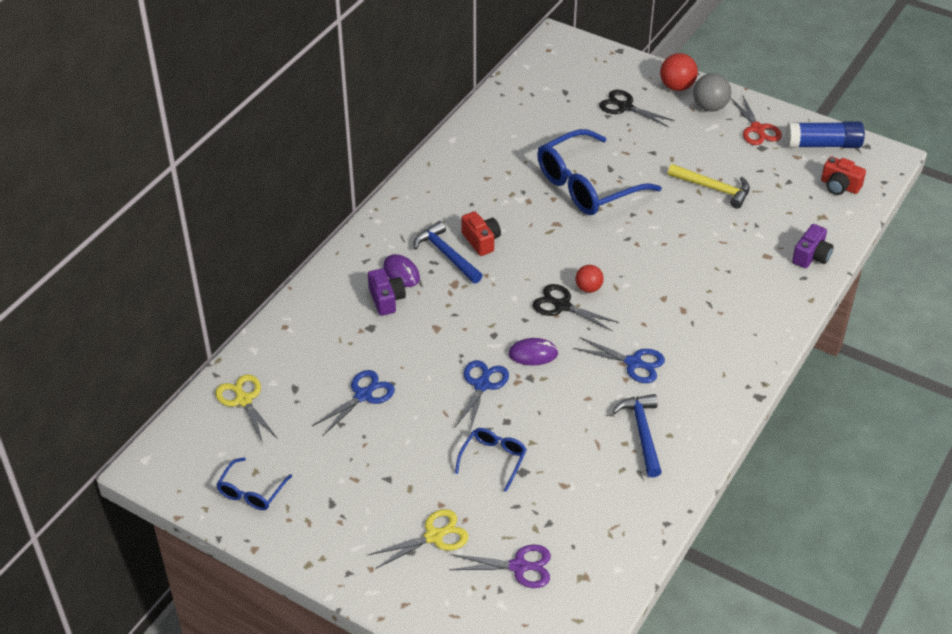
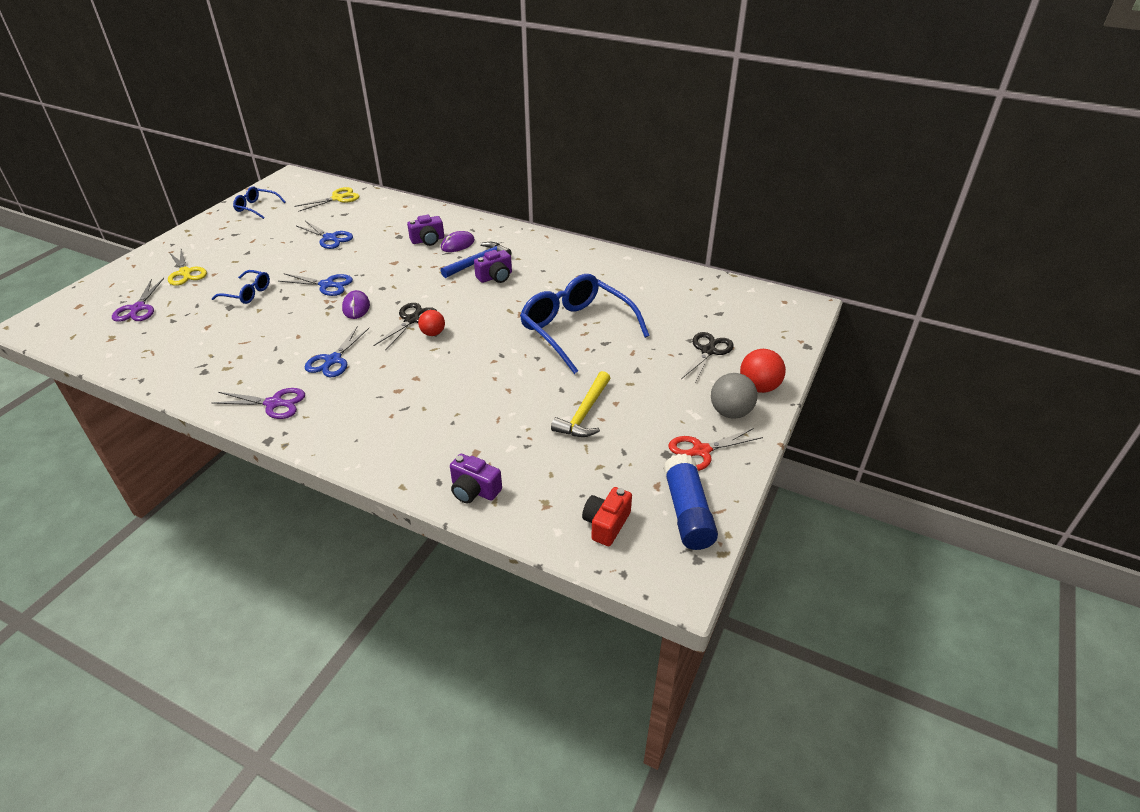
camera: 85 degrees right, 5 degrees down
(481, 241) = (495, 277): red camera -> purple camera
(642, 433) = (247, 366): blue hammer -> none
(705, 400) = (274, 403): none -> purple scissors

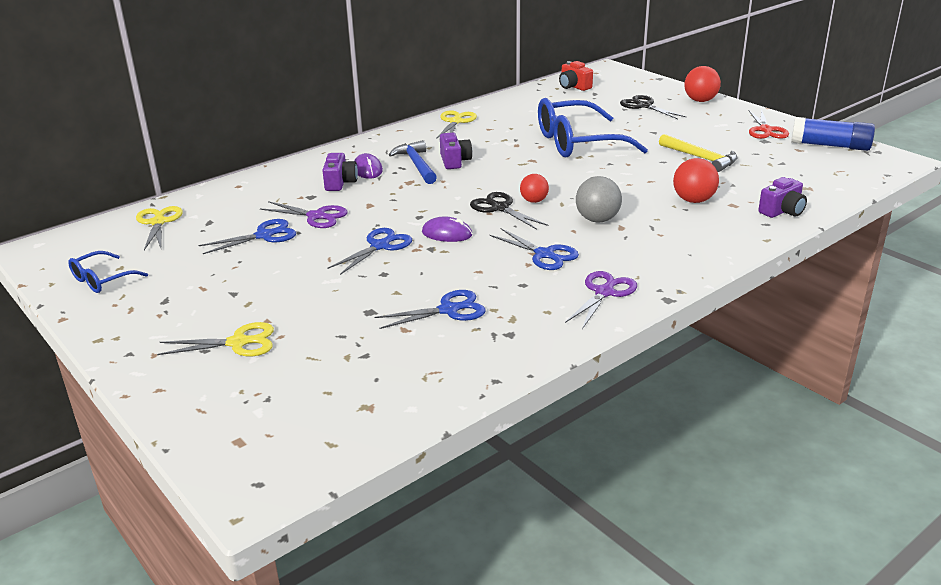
camera: 65 degrees left, 10 degrees down
(138, 308) = (304, 384): purple scissors -> purple scissors (317, 216)
(236, 337) = (449, 310): none -> blue scissors
(247, 293) = (347, 297): blue glasses -> none
(474, 424) = (693, 200): none -> red ball
(583, 256) = (455, 121): none -> yellow scissors
(606, 524) = (836, 171): red camera -> red camera (574, 86)
(730, 412) = (725, 114): grey ball -> grey ball (597, 219)

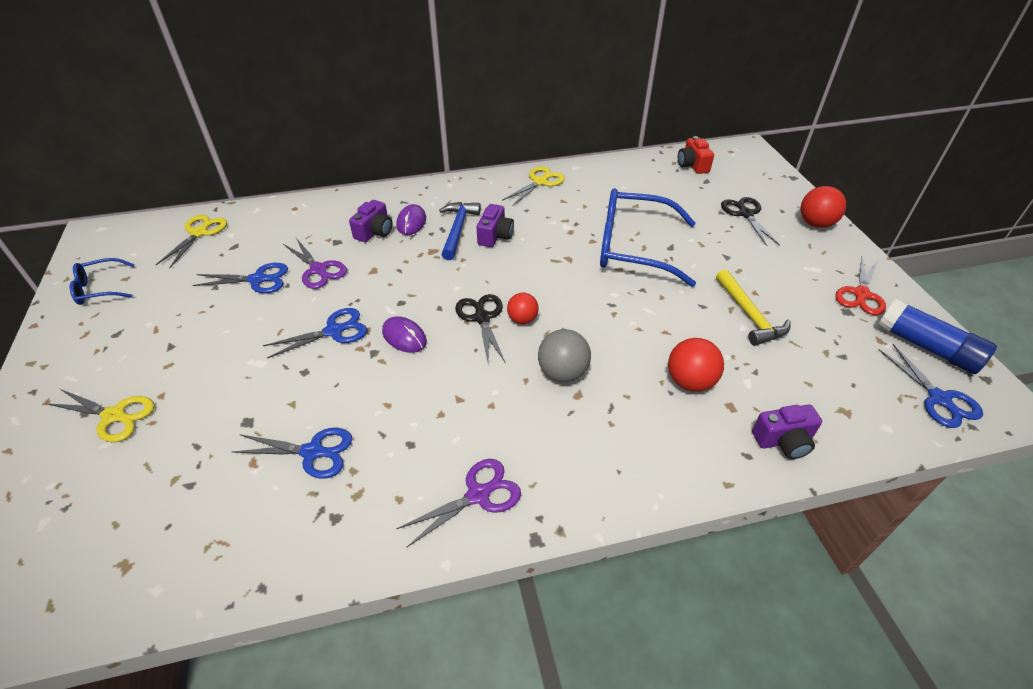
camera: 25 degrees right, 15 degrees up
(545, 254) = (468, 406): blue scissors -> blue scissors (939, 399)

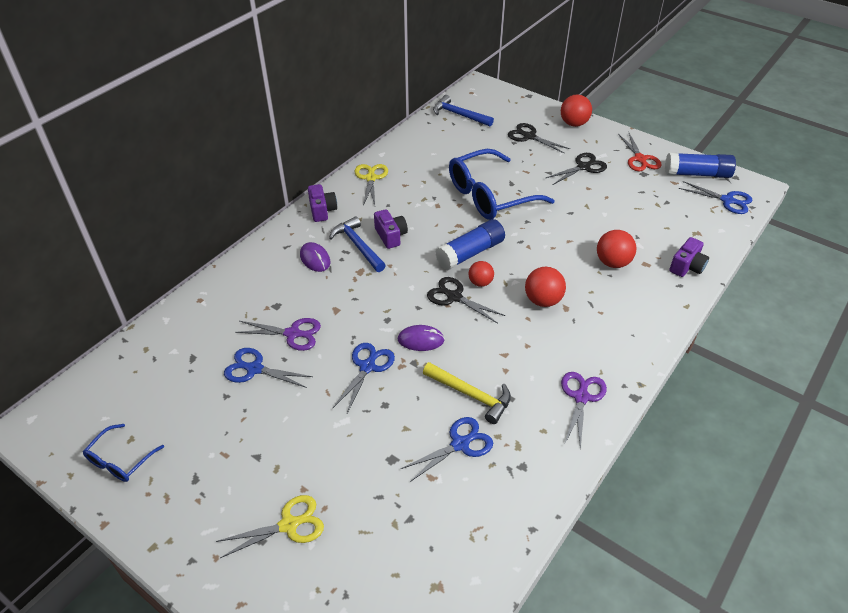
camera: 40 degrees left, 0 degrees up
(200, 232) = (142, 366): yellow scissors -> none
(258, 279) = (254, 369): blue scissors -> blue scissors turned 120 degrees counterclockwise
(374, 232) = (296, 281): purple camera -> purple camera (322, 210)
(547, 288) = (470, 253): none -> blue glue stick
(562, 372) = (543, 300): grey ball -> red ball
(692, 165) = (459, 115): red camera -> blue hammer
(749, 315) = (600, 204): yellow hammer -> yellow hammer (471, 395)
(775, 269) = (583, 167): none -> black scissors

